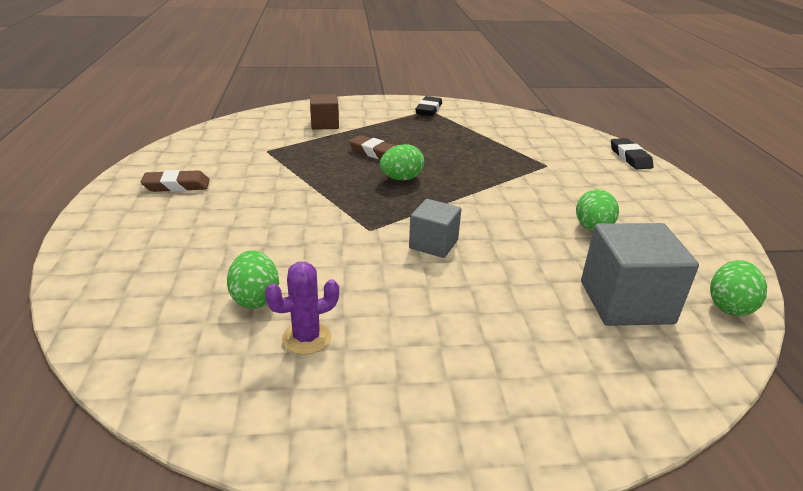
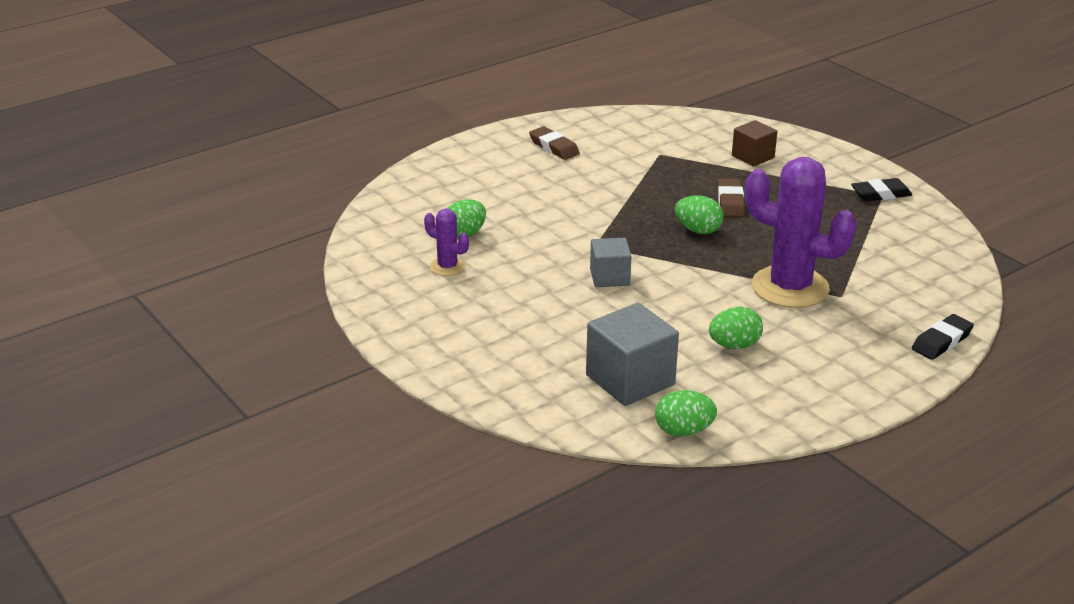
camera: 60 degrees right, 0 degrees up
(521, 177) = (790, 287): none -> purple cactus

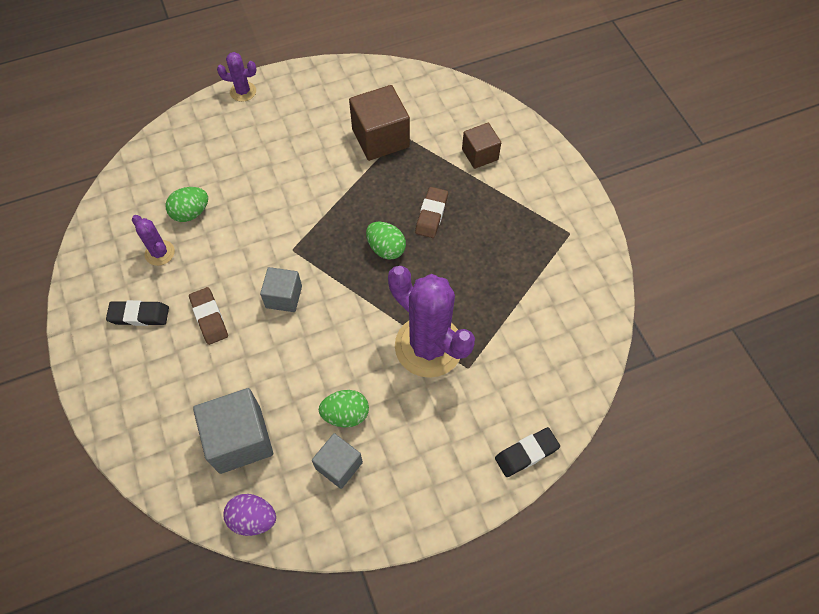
camera: 15 degrees right, 30 degrees up
(465, 147) = (243, 91): none -> purple cactus
(554, 147) = (316, 107): brown eraser -> brown eraser (209, 317)
(639, 159) = (380, 138): none -> brown cube
(683, 431) = (253, 518): green egg -> purple egg
(751, 380) = (339, 465): none -> grey cube
(880, 194) = (569, 232): black eraser -> black eraser (139, 315)

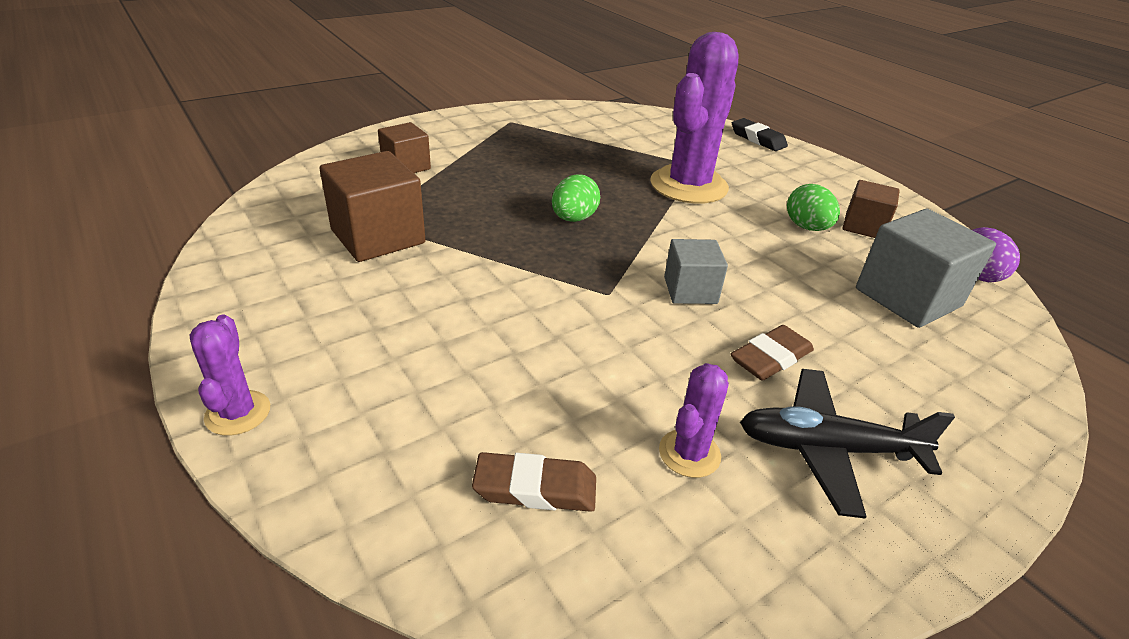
camera: 105 degrees left, 25 degrees down
(139, 315) = (827, 449): black eraser -> black plane
(191, 213) = (581, 427): green egg -> none
(339, 465) = (864, 226): grey cube -> brown cube
(431, 215) = (510, 192): brown eraser -> brown eraser (535, 488)

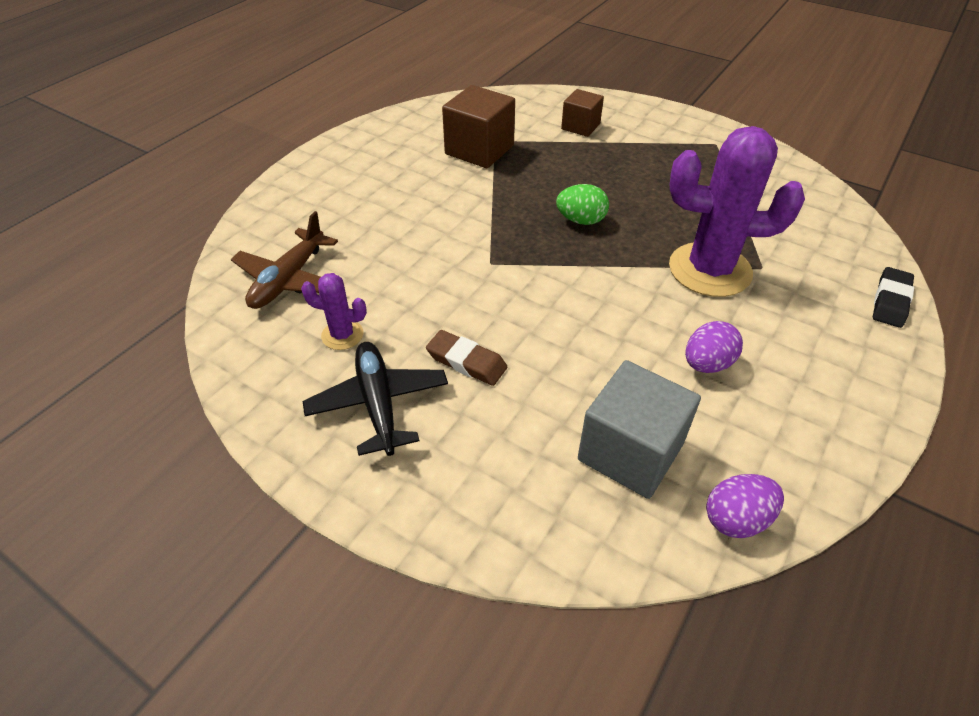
camera: 70 degrees right, 10 degrees up
(238, 413) = (298, 171): purple cactus -> none
(535, 488) = (289, 280): brown eraser -> brown plane
(690, 290) = (527, 303): grey cube -> none
(807, 227) = (707, 364): green egg -> purple egg
(864, 226) = (756, 410): brown cube -> none

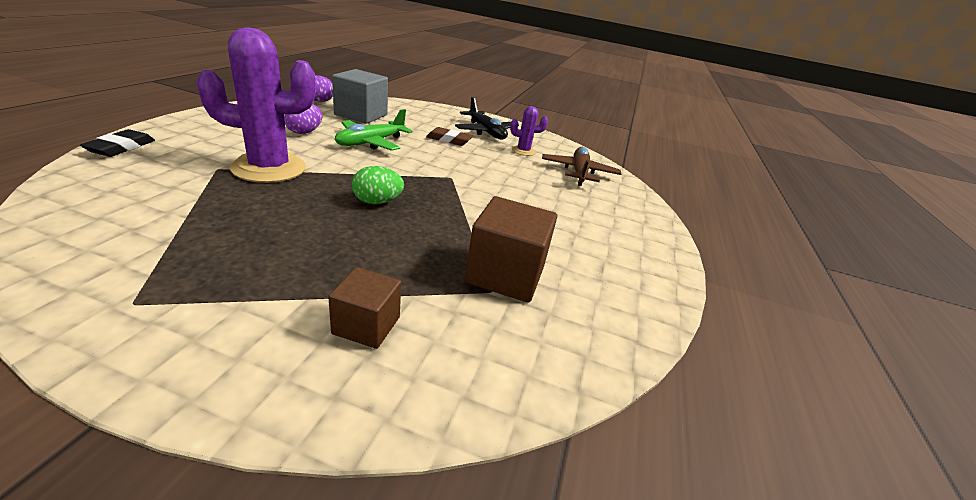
camera: 160 degrees right, 15 degrees down
(599, 340) = (371, 143): none -> green plane

